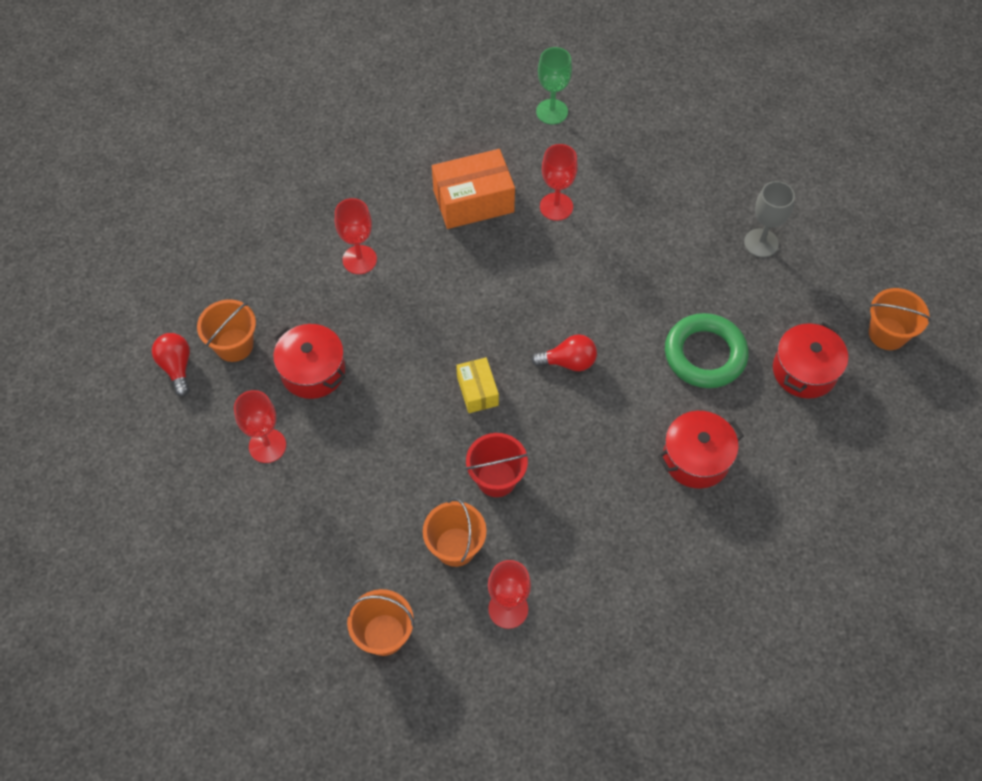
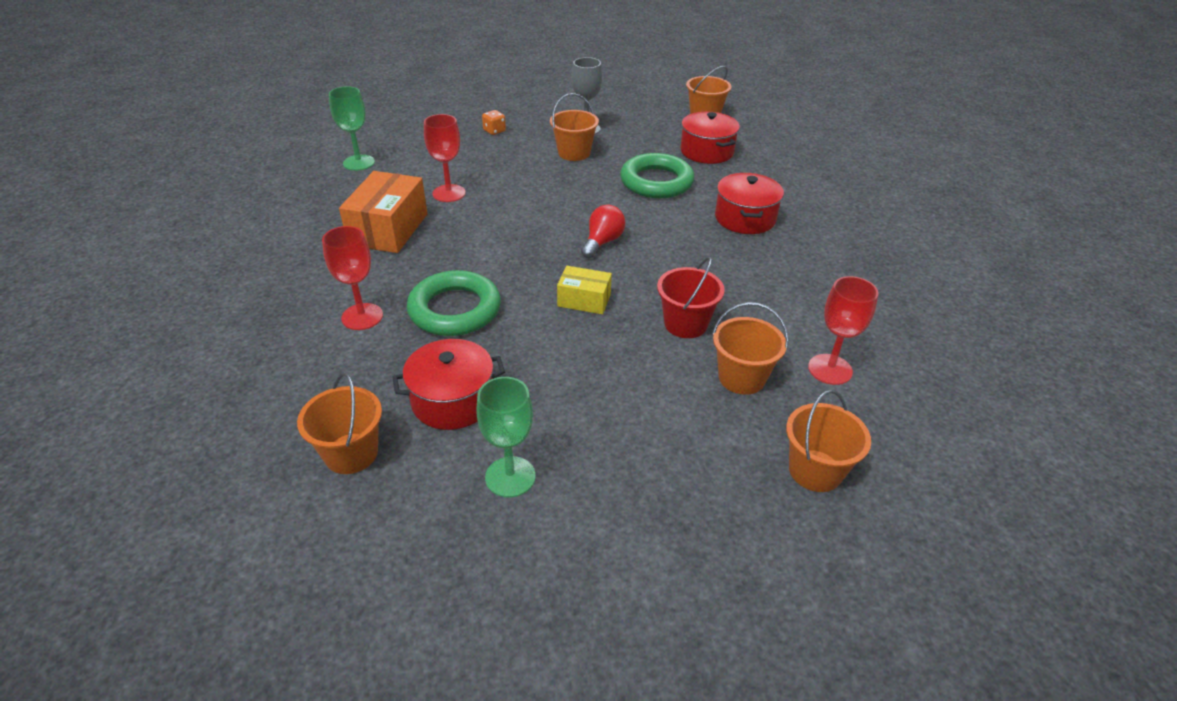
camera: 60 degrees left, 20 degrees down
(177, 367) = (321, 522): red light bulb -> none
(267, 446) = (510, 477): red goblet -> green goblet
(406, 311) = (455, 310): none -> green ring
(691, 172) = (494, 131): none -> orange dice
(704, 259) = (574, 153): none -> orange bucket

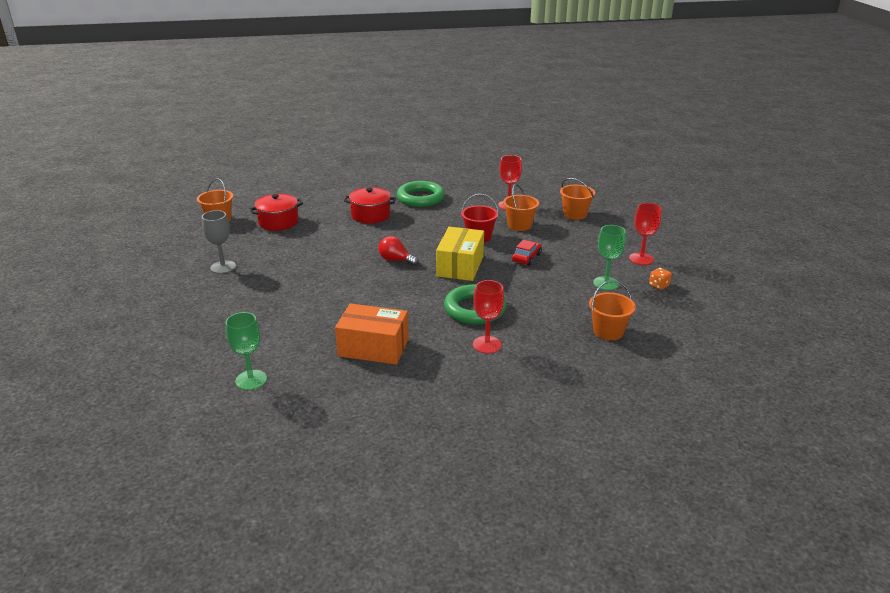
camera: 90 degrees left, 10 degrees down
(449, 193) = (320, 324): red goblet -> red goblet (641, 259)
(453, 400) = (558, 303): red pot -> none
(494, 131) = (209, 310): orange dice -> orange dice (659, 285)
(574, 153) = (265, 272): orange bucket -> none
(584, 300) = (460, 266): yellow box -> yellow box, size x1.76
(611, 376) = (526, 258): none -> red car
(656, 182) = (319, 241): green ring -> green ring (420, 198)

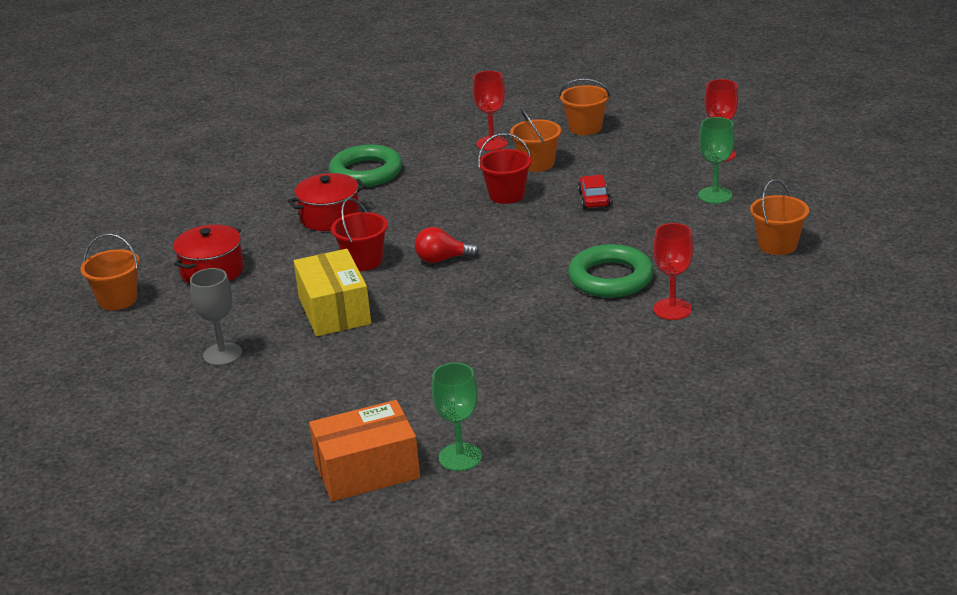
camera: 30 degrees left, 0 degrees up
(355, 245) = (363, 261): none -> red bucket
(373, 347) = (553, 364): orange box -> orange box (367, 470)
(460, 266) = (529, 237): yellow box -> yellow box (334, 310)
(659, 285) = (771, 177): orange dice -> none

